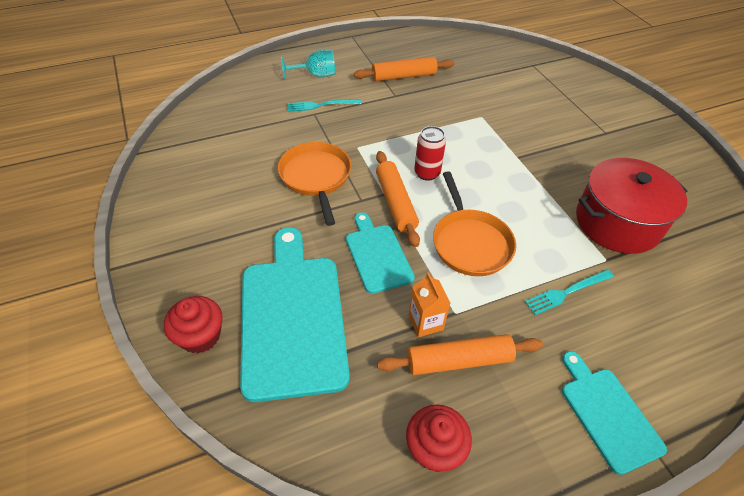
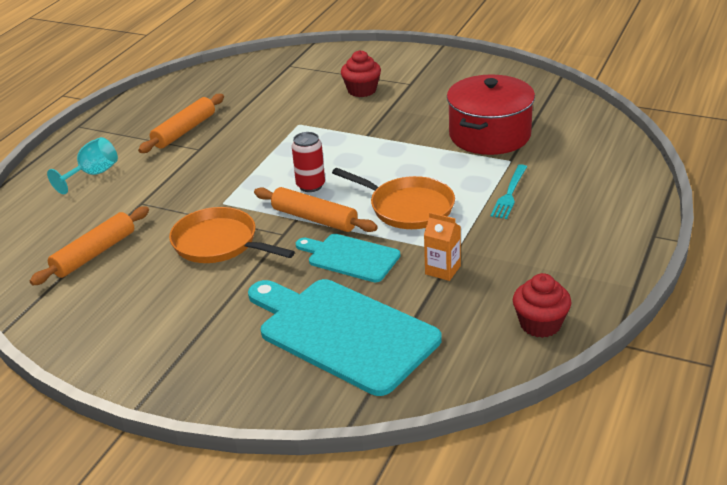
camera: 40 degrees left, 15 degrees down
(200, 336) = (288, 392): red cupcake -> red cupcake (362, 90)
(321, 105) = (137, 193): turquoise fork -> none
(459, 361) = (493, 274): orange rolling pin -> orange rolling pin (94, 254)
(607, 414) = (611, 237): turquoise cutting board -> none

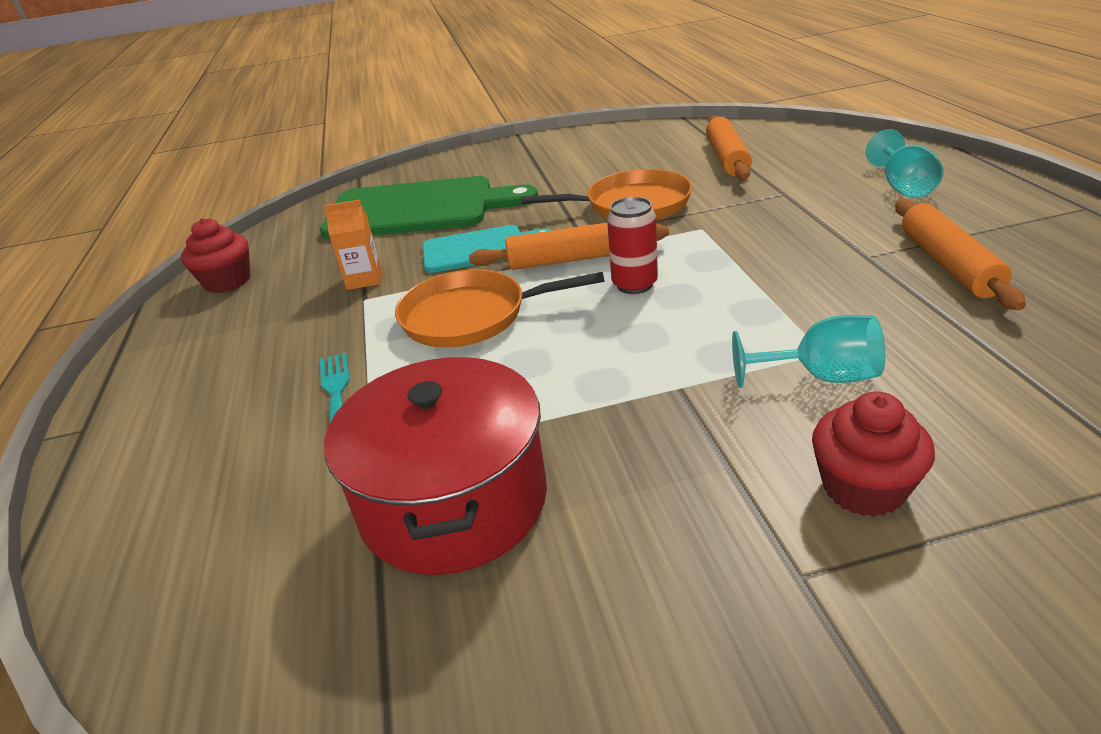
camera: 145 degrees right, 0 degrees up
(315, 117) = (820, 377): none -> turquoise goblet
(342, 333) = (418, 209): turquoise cutting board -> green cutting board

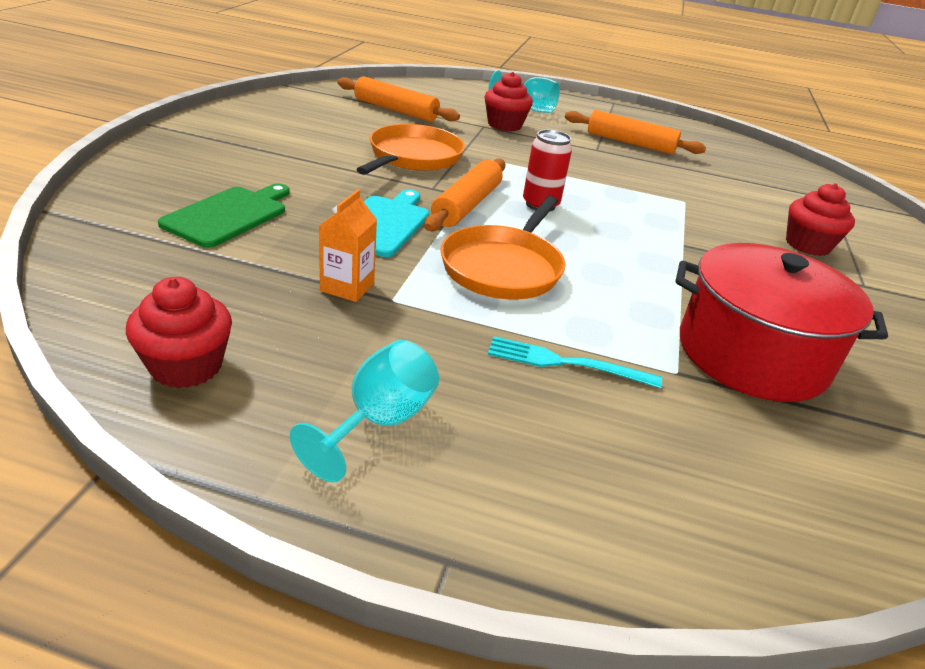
camera: 70 degrees left, 0 degrees up
(418, 209) = (229, 215): green cutting board -> green cutting board, size x0.55
(813, 198) = (504, 125): none -> red cupcake
(820, 377) = (707, 211): turquoise goblet -> turquoise goblet (379, 422)

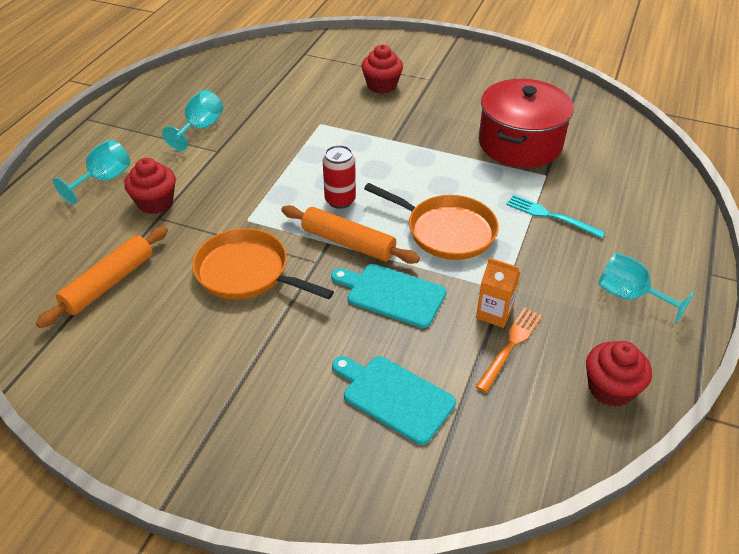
camera: 80 degrees left, 10 degrees up
(229, 215) = (394, 396): green cutting board -> turquoise cutting board
(286, 292) = (510, 346): none -> orange fork
(566, 363) = (551, 216): turquoise fork -> turquoise fork turned 105 degrees clockwise
(630, 143) = (200, 128): orange rolling pin -> turquoise goblet

